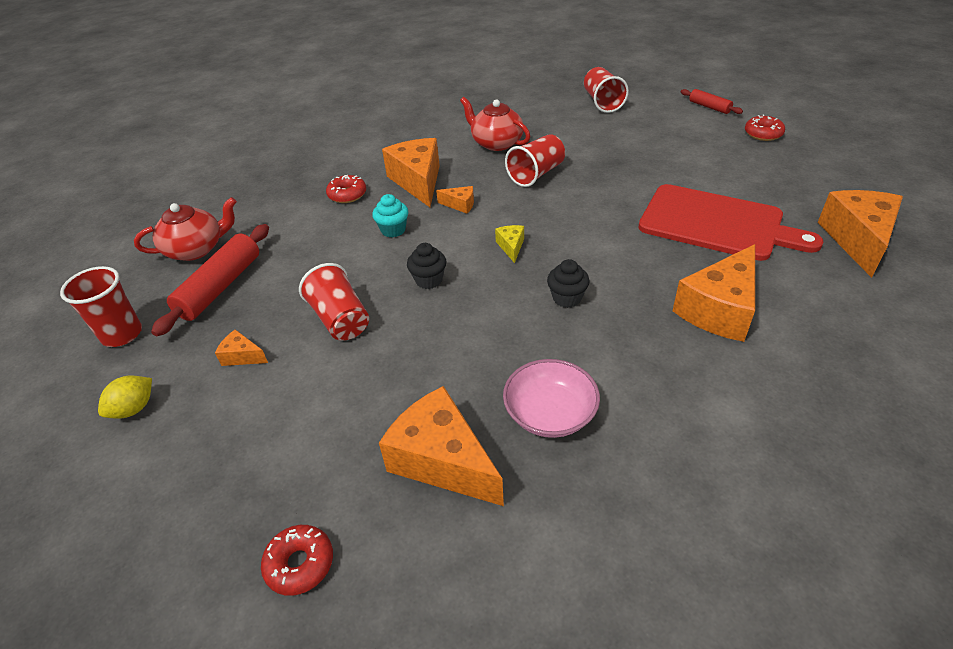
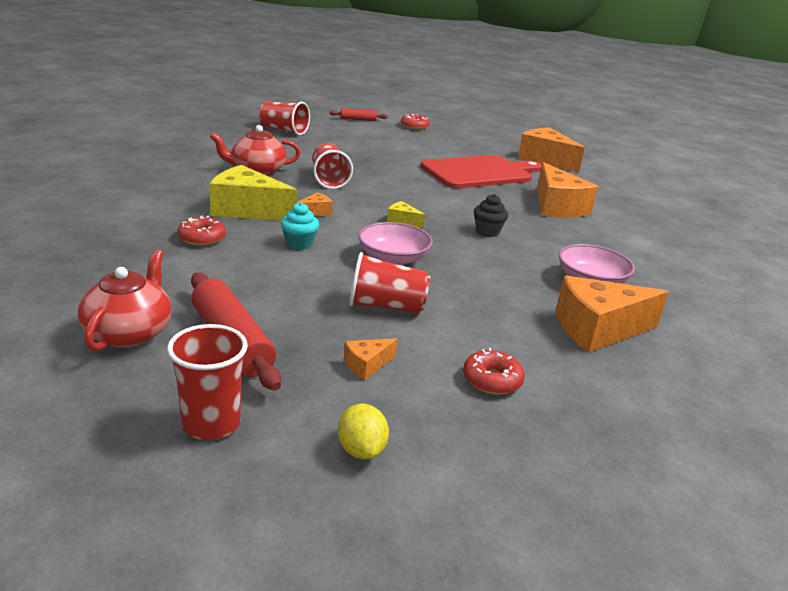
camera: 60 degrees left, 15 degrees down
(300, 564) = (650, 419): red donut -> red donut (492, 380)
(418, 181) = (247, 210): orange cheese -> yellow cheese
(429, 280) = (393, 258): black cupcake -> pink bowl

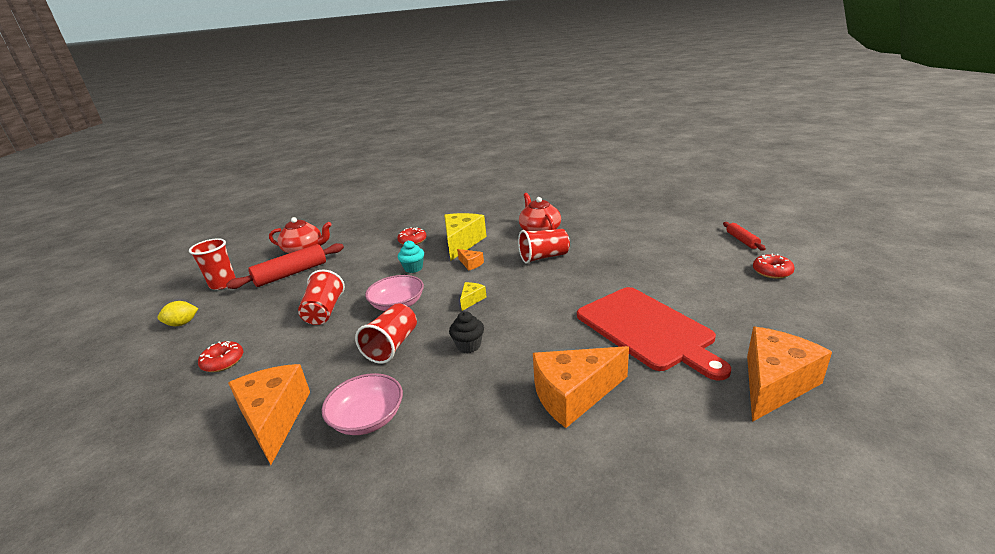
camera: 90 degrees right, 0 degrees up
(284, 130) = (650, 220): red cup -> red cup (392, 346)
(367, 365) = (256, 314): orange cheese -> none

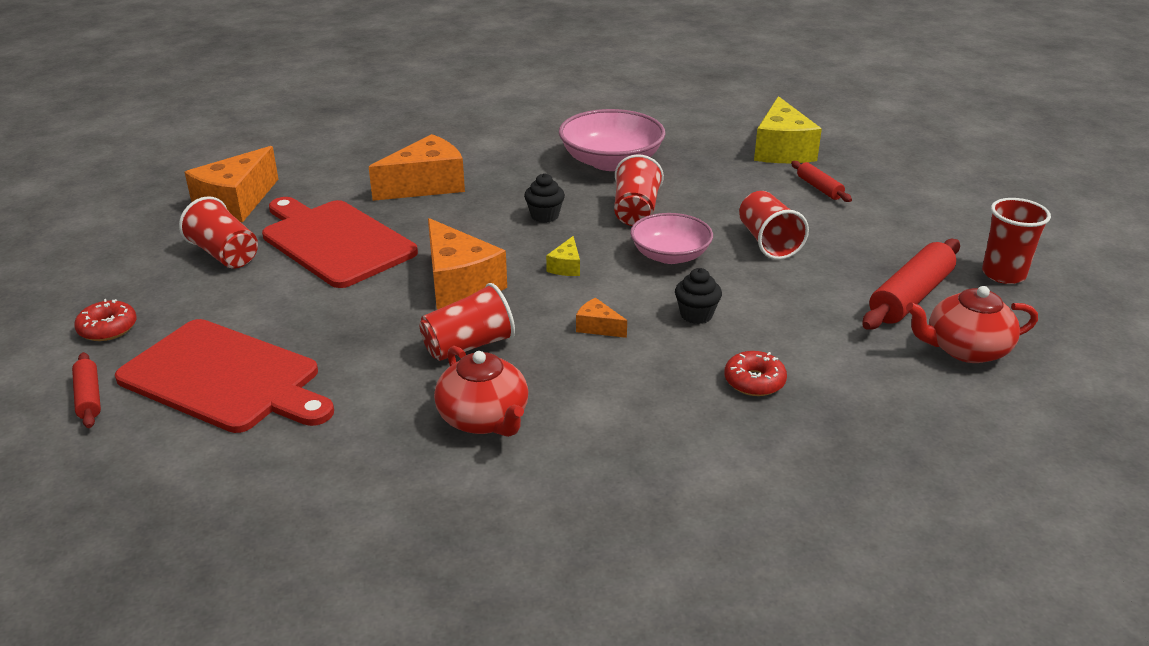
camera: 165 degrees right, 5 degrees up
(182, 323) = (950, 219): yellow lemon -> none
(223, 362) = (819, 188): red donut -> red rolling pin
(274, 418) = (697, 156): orange cheese -> orange cheese (459, 284)
(367, 418) = (611, 161): pink bowl -> pink bowl, size x1.50
(413, 268) = (696, 315): turquoise cupcake -> black cupcake
(462, 243) = (642, 377): yellow cheese -> yellow cheese (782, 150)
(674, 246) = (225, 378): none -> red cutting board
(736, 322) = (225, 254): none -> red cup

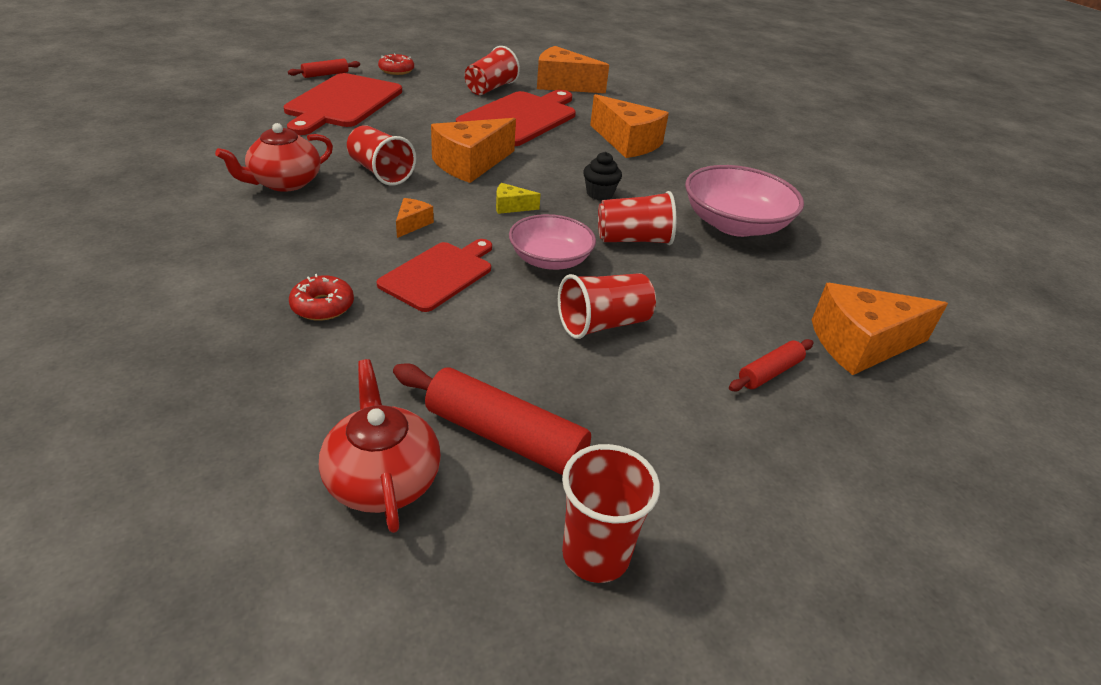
camera: 75 degrees right, 5 degrees up
(696, 315) = (439, 274): black cupcake -> red cutting board
(782, 150) = (861, 344): yellow cheese -> orange cheese

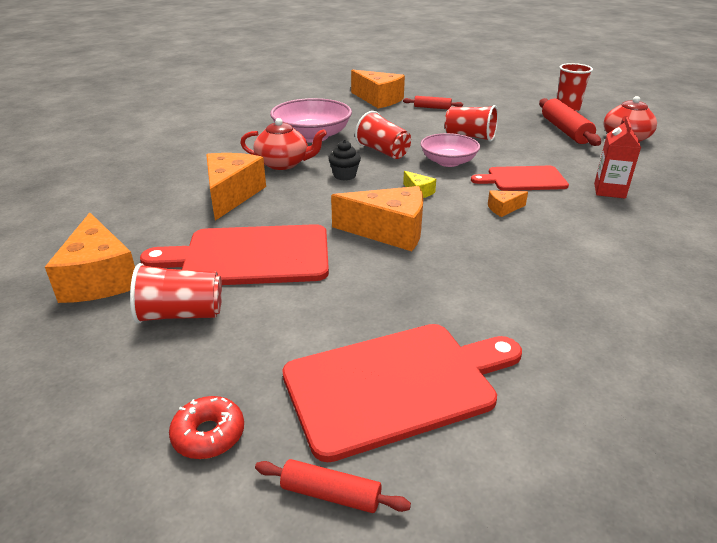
camera: 125 degrees left, 5 degrees down
(284, 183) = (576, 283): red teapot -> red teapot (283, 163)
(322, 306) = (609, 191): red donut -> red carton
(380, 172) = (476, 257): red cup -> none

